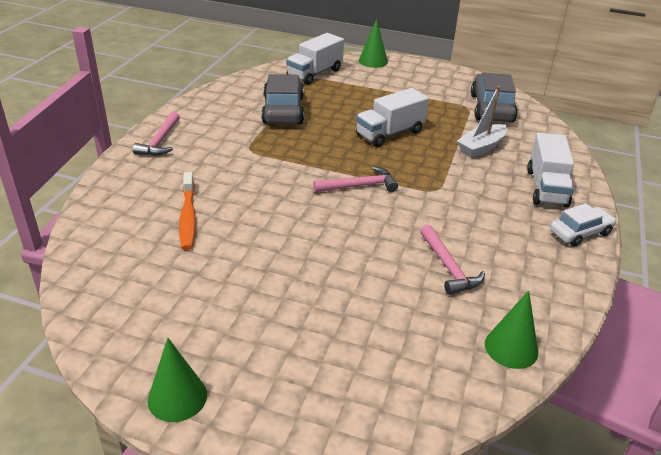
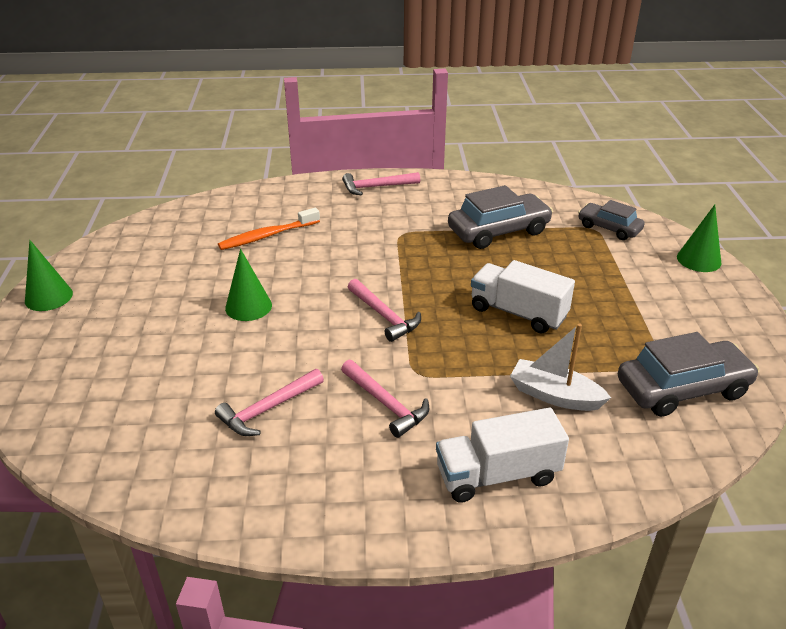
camera: 70 degrees right, 0 degrees up
(314, 73) = (609, 228): white truck -> grey car
(464, 211) = (386, 404): none -> pink hammer
(511, 348) = (149, 478): green cone -> green cone (248, 306)
(580, 232) = (404, 522): white car -> none

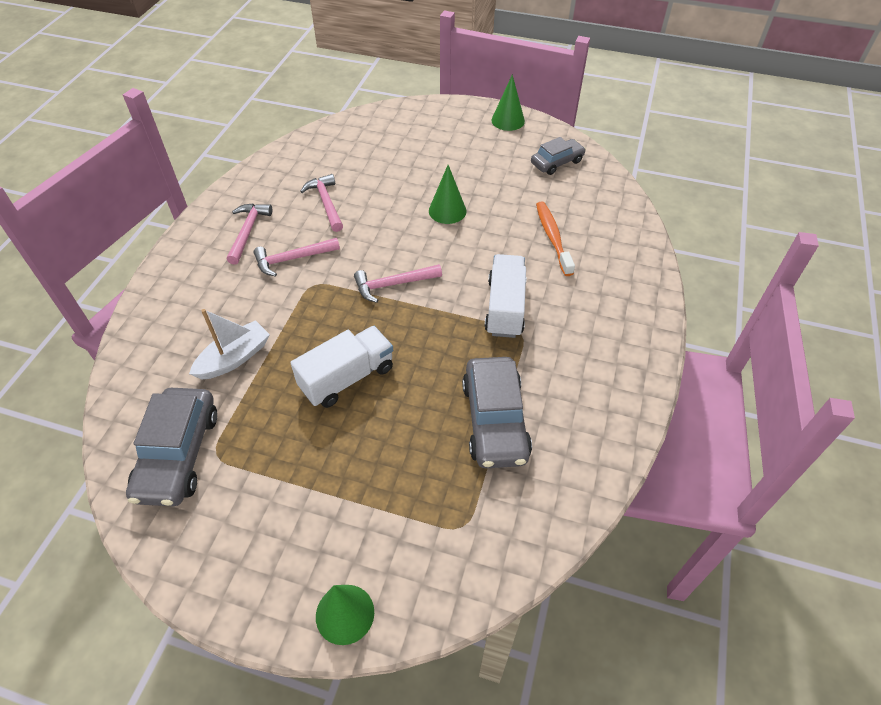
camera: 110 degrees right, 15 degrees up
(376, 187) = (630, 340): pink hammer -> pink hammer (248, 232)
(497, 475) = (190, 295): white truck -> white truck (505, 308)
(609, 228) = (457, 545): grey car -> grey car (557, 162)

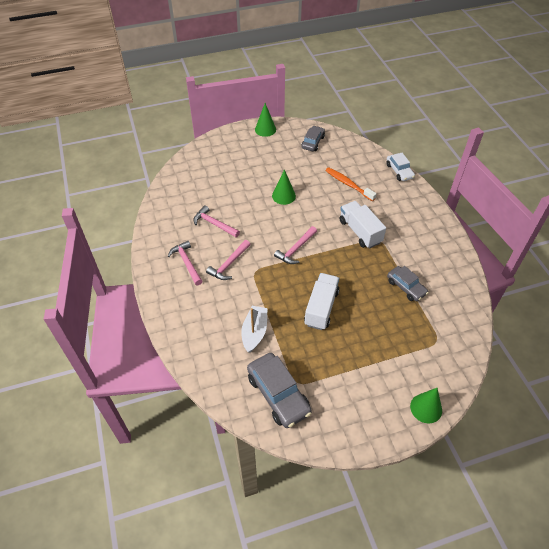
camera: 35 degrees left, 0 degrees up
(495, 420) = (406, 287): grey car -> grey car, size x0.62
(650, 256) = (399, 171): none -> white car

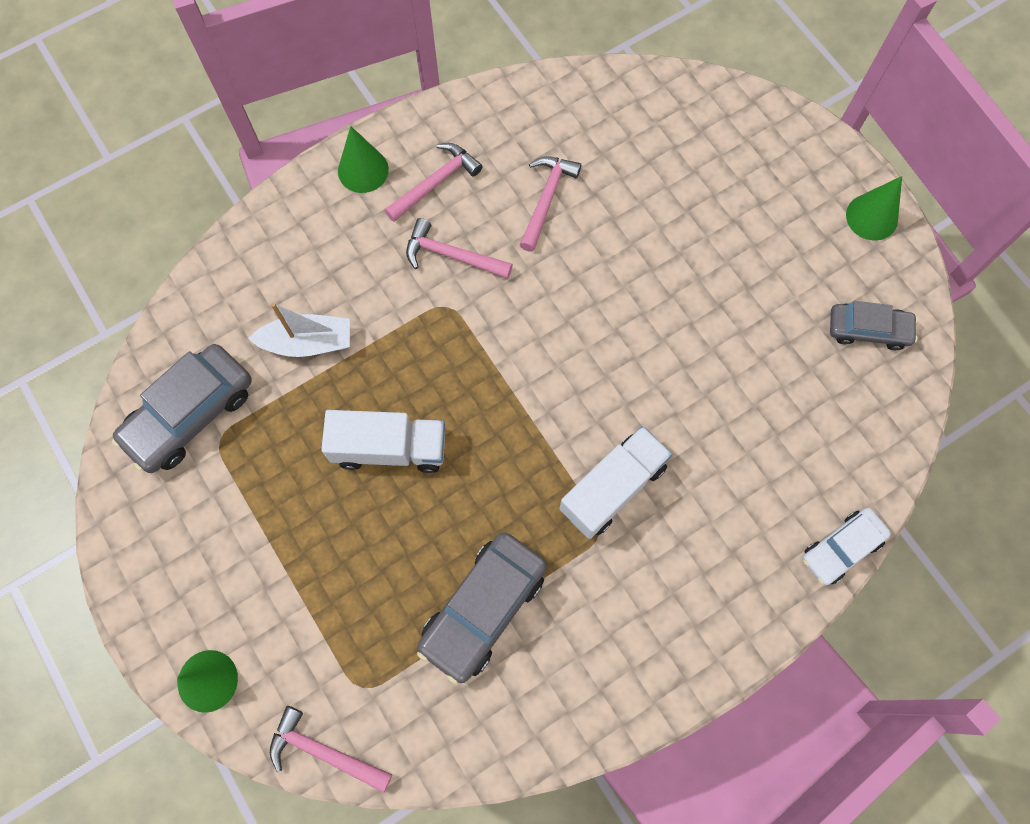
camera: 75 degrees right, 20 degrees up
(283, 196) = (669, 308): green cone -> green cone (363, 170)
(296, 249) = (524, 368): pink hammer -> pink hammer (324, 752)
(348, 184) = (753, 437): orange toothbrush -> none
(406, 287) = (483, 609): grey car -> grey car, size x1.61

